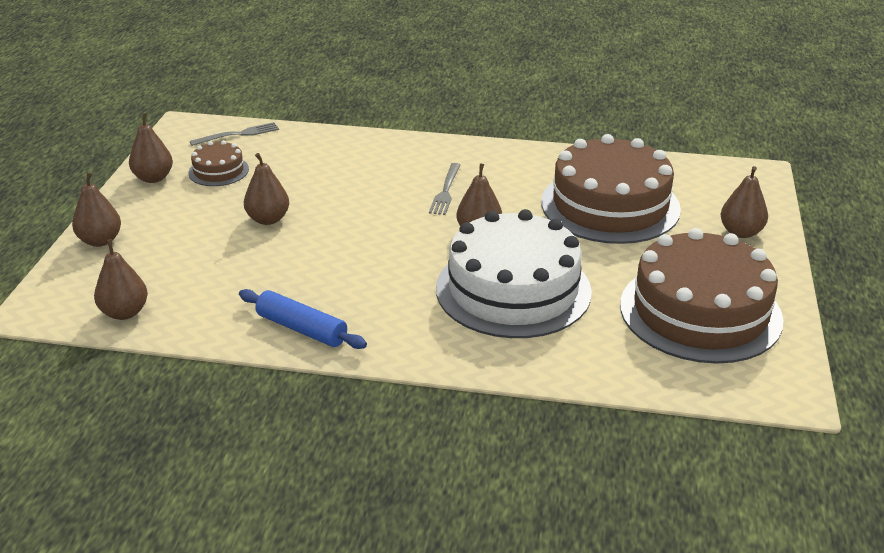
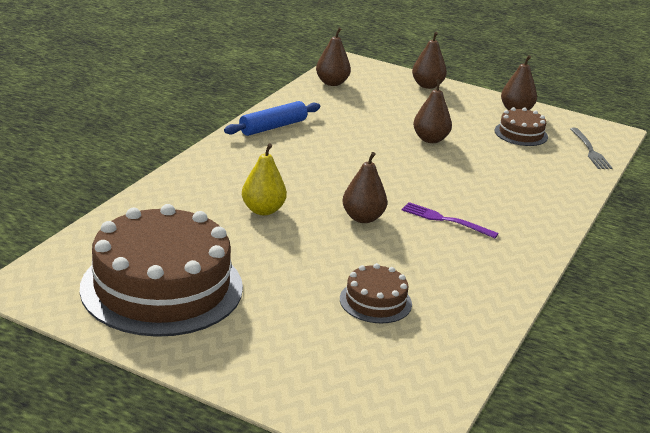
camera: 105 degrees right, 5 degrees down
(445, 191) = (445, 220): grey fork -> purple fork
(513, 290) = (263, 210): white cake -> yellow pear
(610, 205) = (375, 301): brown cake -> brown cake, size x0.46
(740, 232) = (274, 367): brown pear -> none

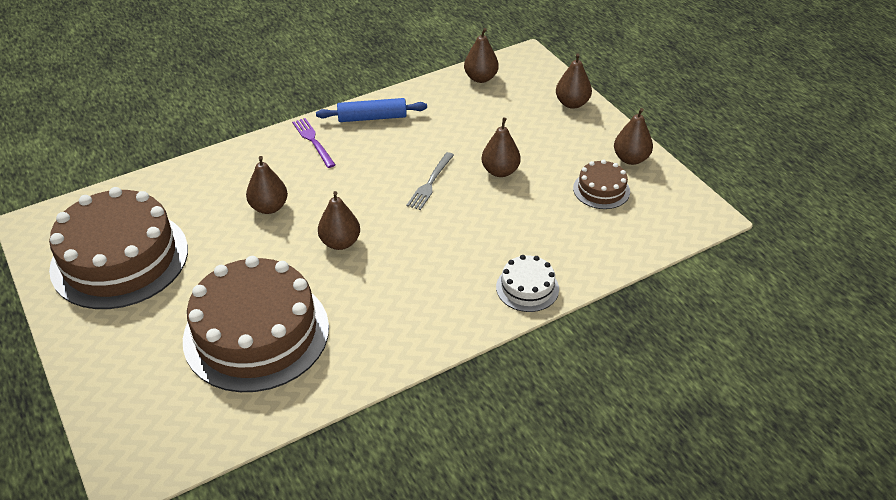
camera: 35 degrees right, 15 degrees up
(263, 210) = (269, 207): yellow pear -> brown pear
(375, 301) = (256, 333): brown cake -> brown cake, size x2.19
(445, 220) = (409, 269): purple fork -> purple fork (313, 141)
(551, 207) = (527, 288): none -> white cake
(590, 150) = (652, 232): grey fork -> grey fork (430, 183)

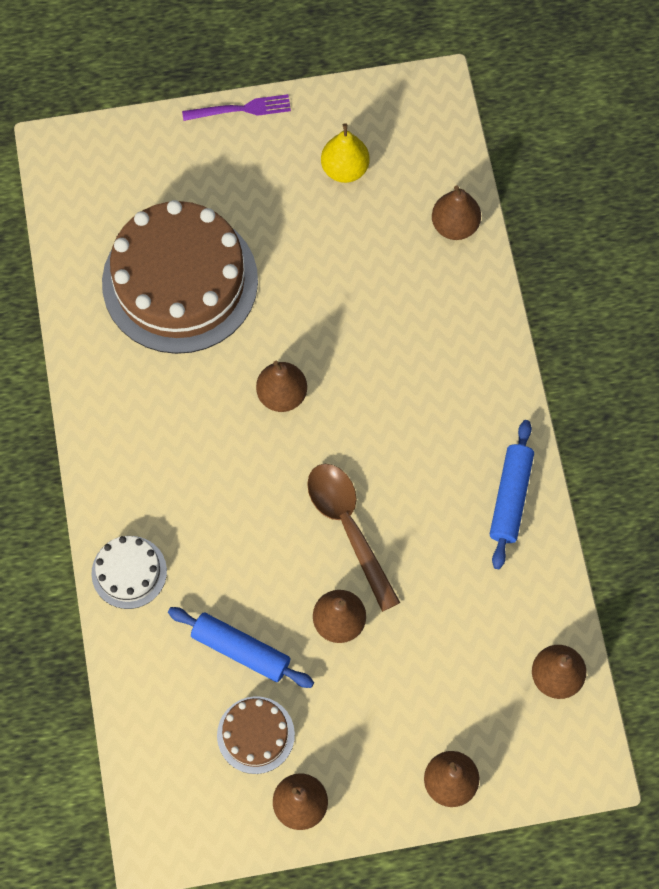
camera: 110 degrees right, 25 degrees up
(119, 258) = (345, 169): brown cake -> yellow pear
(269, 207) = (373, 333): brown pear -> brown pear (454, 225)
(313, 141) = (484, 411): purple fork -> purple fork (241, 109)
(430, 183) = (348, 528): grey fork -> brown spoon
(549, 212) = (241, 650): none -> blue rolling pin

